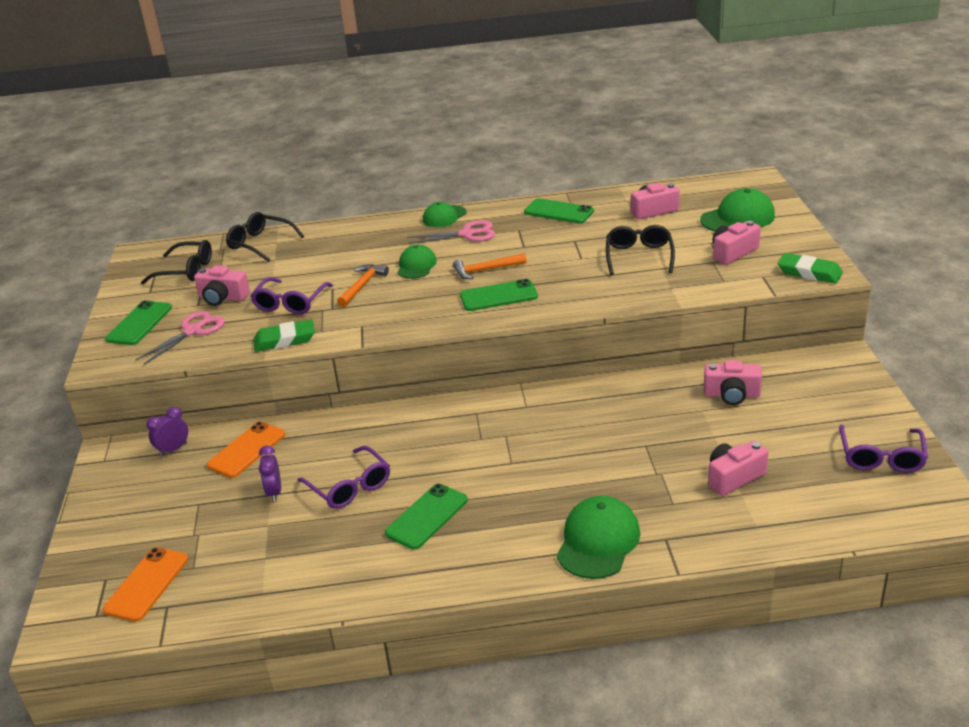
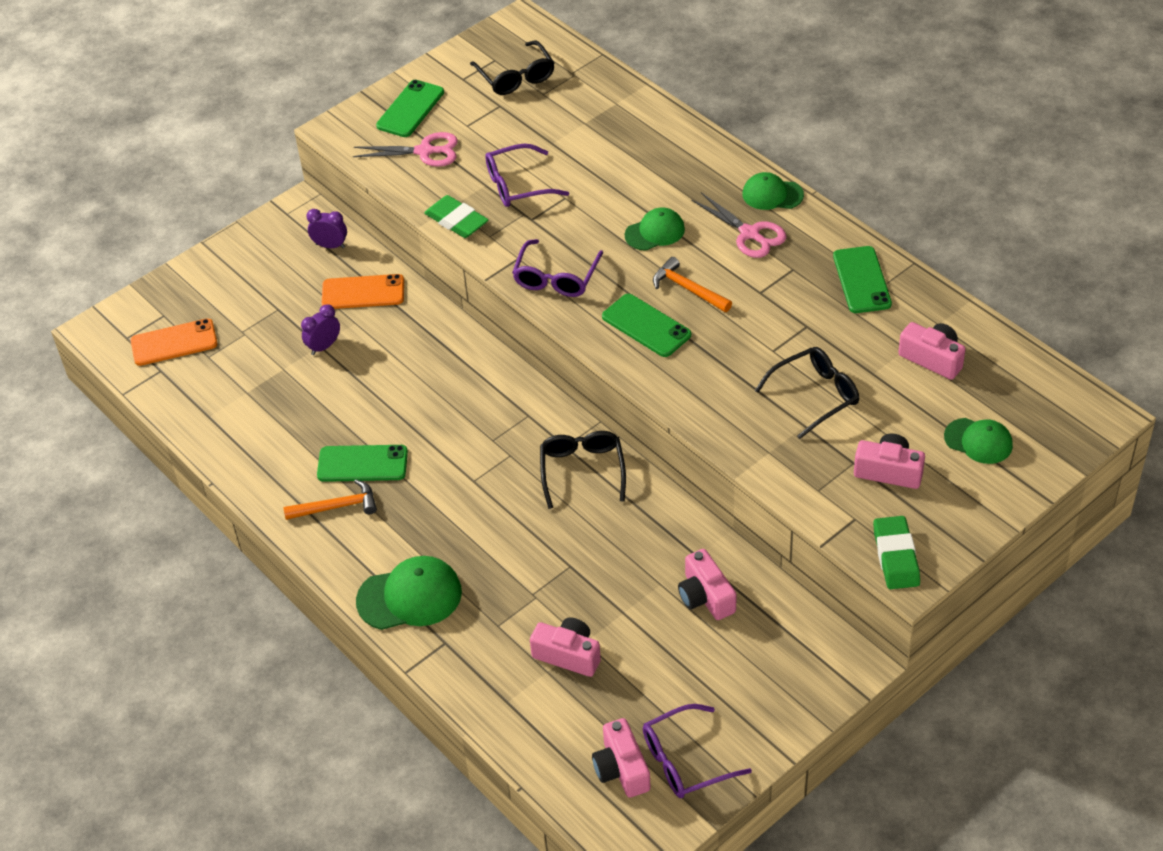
camera: 55 degrees right, 15 degrees up
(139, 323) = (410, 109): green phone -> green phone turned 45 degrees counterclockwise
(223, 298) = (491, 133): pink camera -> pink camera (621, 769)
(260, 243) = (604, 93): black glasses -> black glasses (582, 470)
(350, 487) = (364, 390): purple glasses -> purple glasses (556, 278)
(362, 285) = (587, 216): orange hammer -> orange hammer (337, 507)
(738, 218) = (978, 441): green cap -> green cap, size x0.65

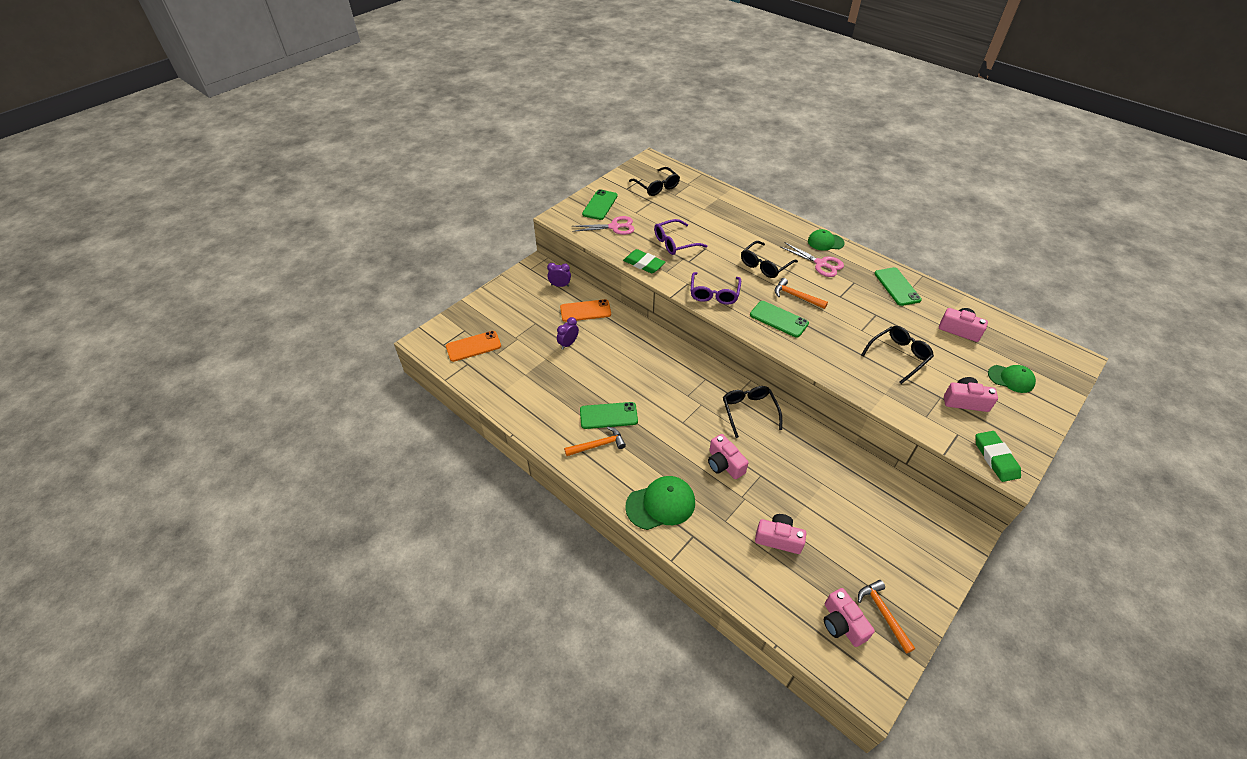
camera: 10 degrees left, 0 degrees up
(655, 232) = (764, 265): green cap -> black glasses
(685, 761) = (883, 613): purple glasses -> orange hammer
(705, 596) = (854, 490): pink camera -> pink camera (724, 464)

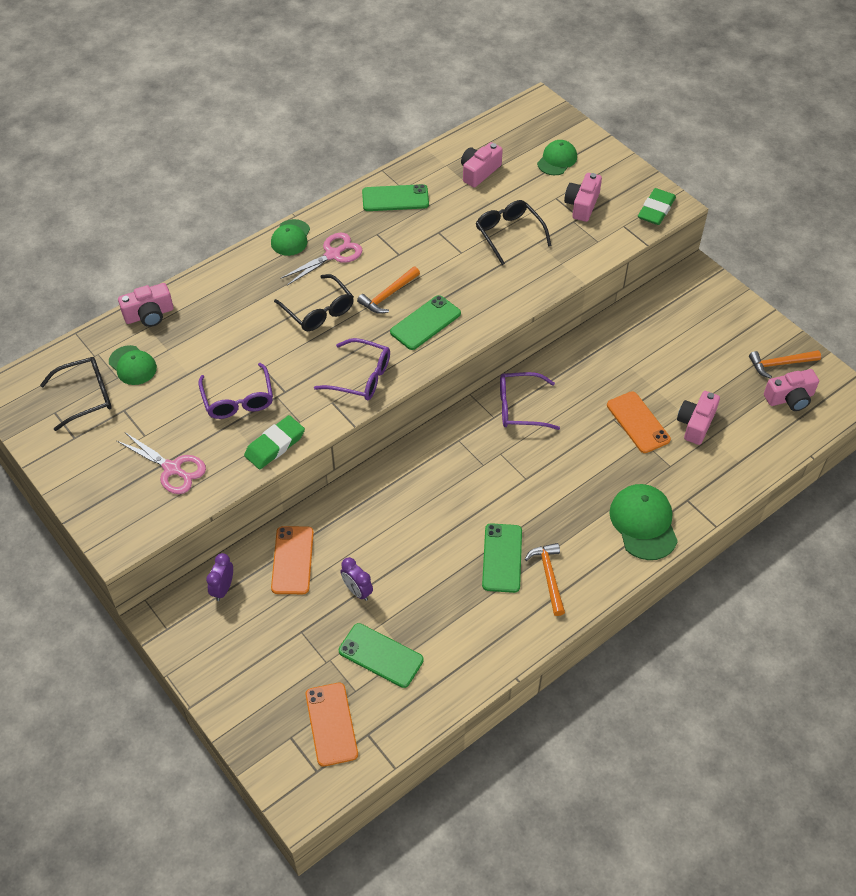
camera: 80 degrees left, 5 degrees up
(600, 205) = (106, 480): green phone -> green phone (380, 655)
(614, 227) = (172, 469): pink scissors -> pink scissors turned 120 degrees clockwise
(686, 198) = (132, 365): none -> green cap
(724, 464) = (594, 449): pink camera -> pink camera (149, 315)
(749, 411) = (519, 407): black glasses -> purple glasses
(764, 493) = (638, 422): none -> orange phone
(995, 458) = (656, 210): green eraser -> green eraser turned 60 degrees counterclockwise

